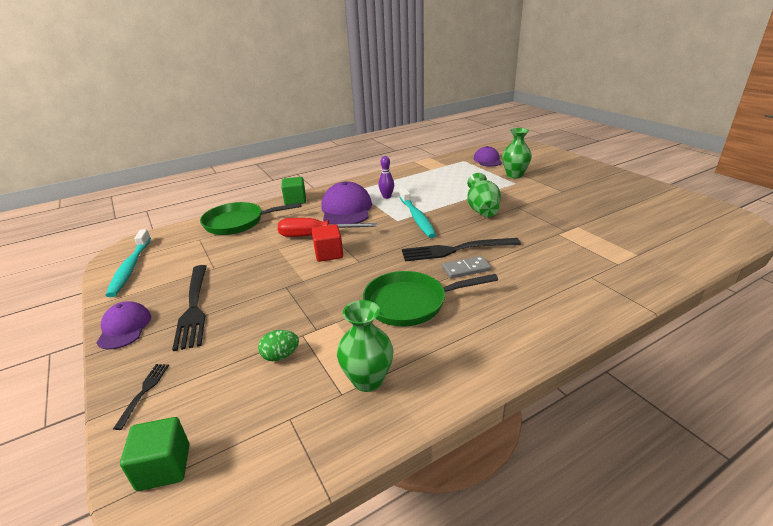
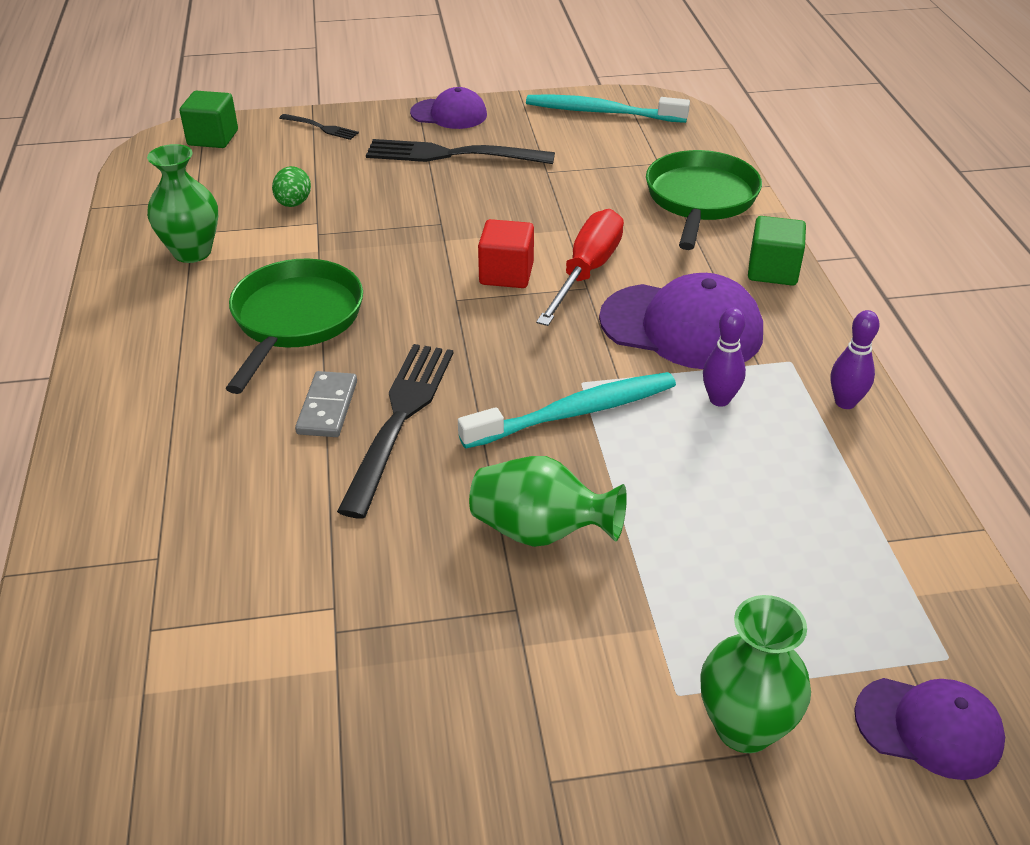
camera: 110 degrees right, 10 degrees up
(372, 180) = (845, 402): none -> purple bowling pin
(417, 217) = (574, 412): turquoise toothbrush -> turquoise toothbrush turned 150 degrees clockwise

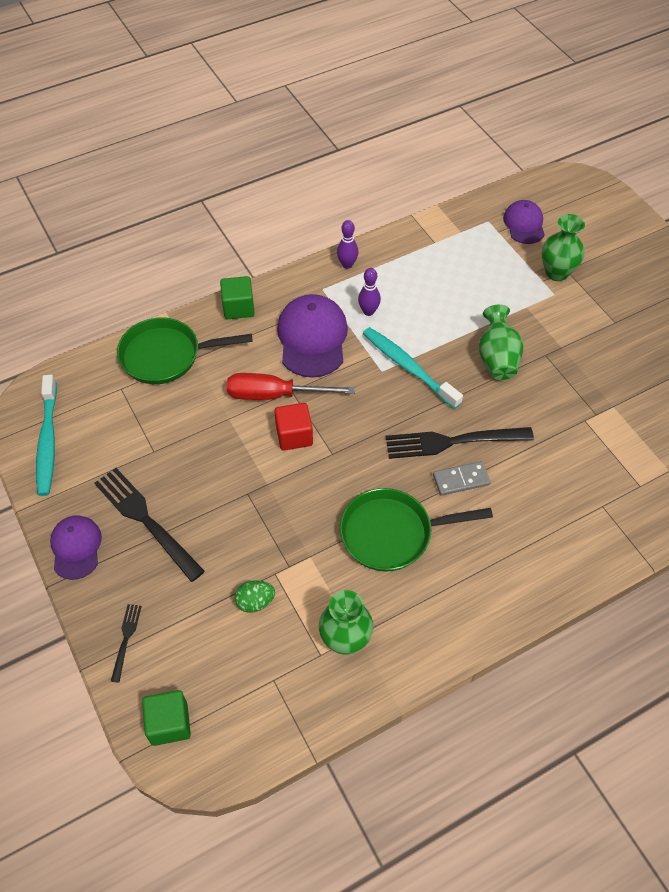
camera: 110 degrees left, 15 degrees up
(452, 155) = (146, 520): black fork -> black fork turned 150 degrees clockwise

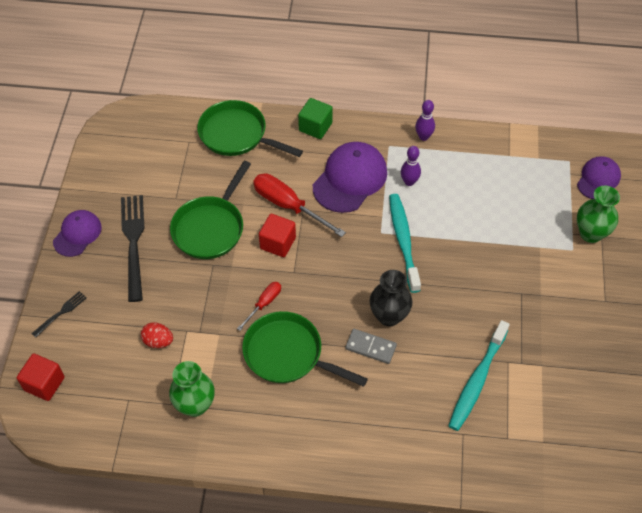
camera: 35 degrees right, 0 degrees up
(48, 441) = (115, 152): turquoise toothbrush -> turquoise toothbrush (477, 380)
(169, 723) = (44, 384): green cube -> red cube
(215, 459) = (210, 228): none -> green pan
(255, 602) = (158, 341): green egg -> red egg
(329, 500) = (264, 304): none -> red screwdriver
(453, 442) = (389, 316): black fork -> black vase
(497, 358) = (479, 274): green vase -> none

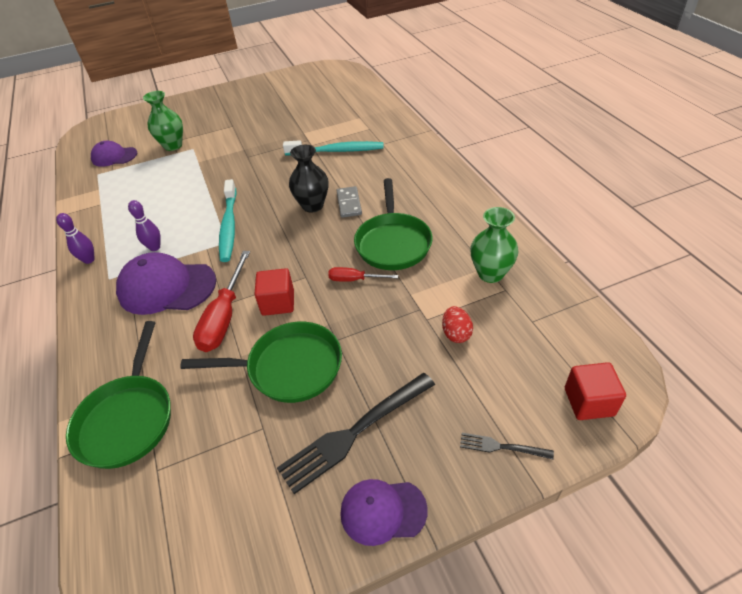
camera: 115 degrees left, 10 degrees down
(315, 127) = (94, 347): green cube -> none
(403, 241) = (229, 226): turquoise toothbrush -> turquoise toothbrush turned 60 degrees counterclockwise

